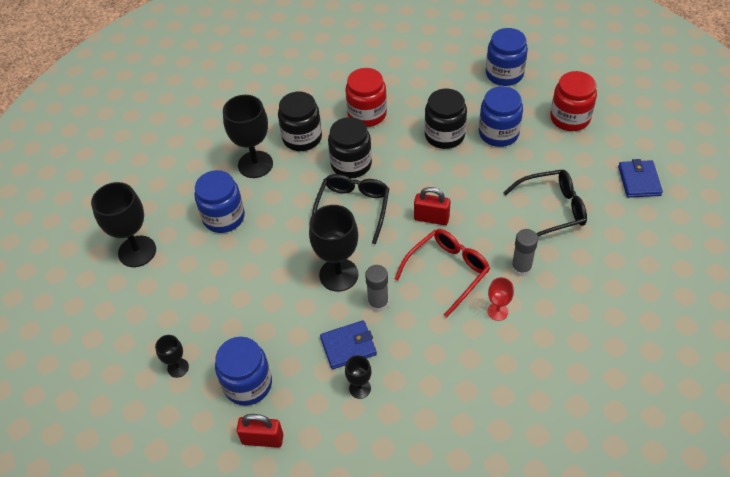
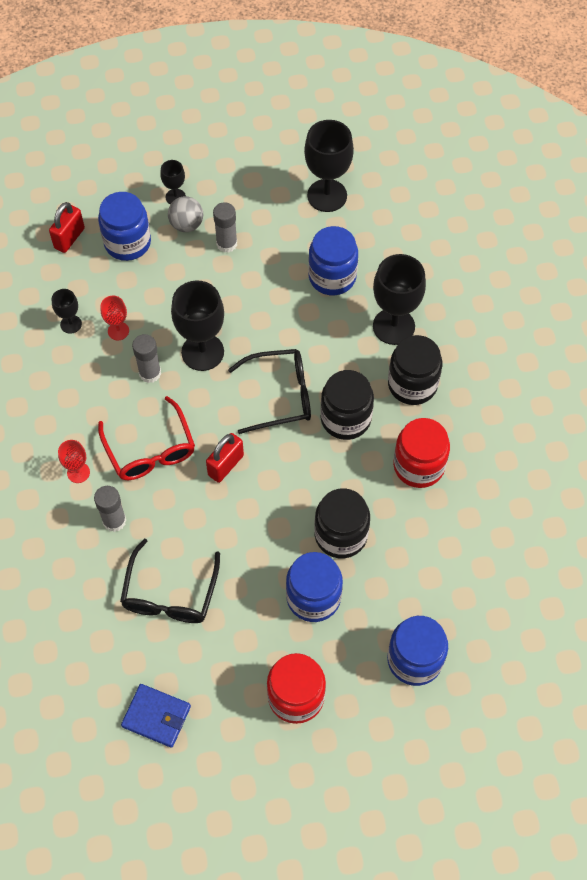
camera: 110 degrees right, 10 degrees up
(208, 344) = (186, 225): none -> grey ball
(218, 303) = (226, 244): none -> grey glue stick
(348, 346) = (118, 331): blue wallet -> red goblet
(352, 209) = (279, 395): black glasses -> black glasses turned 45 degrees counterclockwise

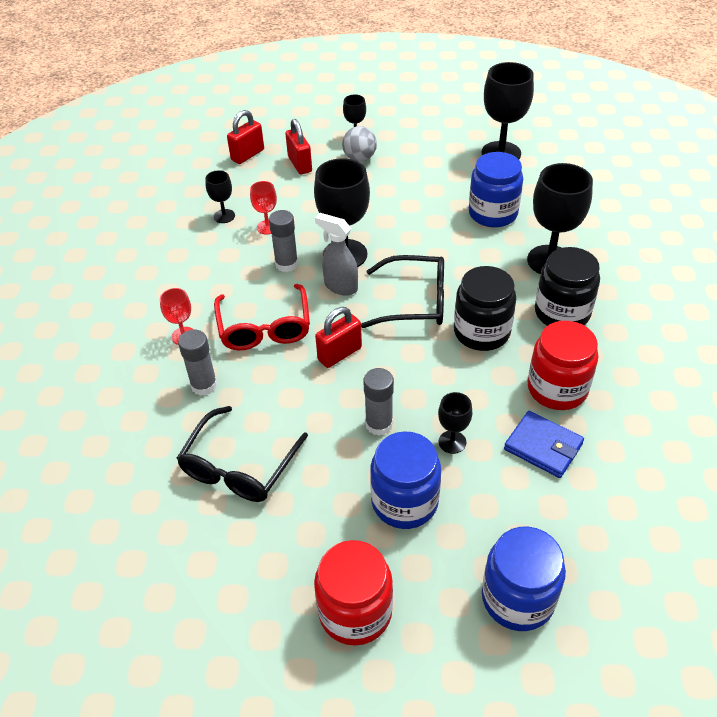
camera: 15 degrees right, 15 degrees down
(127, 243) = (300, 164): blue jar -> red padlock
(156, 716) = (177, 599): blue wallet -> blue wallet (543, 446)
(207, 390) = (340, 286): none -> grey spray bottle
(226, 244) = (394, 176): grey glue stick -> grey glue stick (379, 424)
(341, 535) = (452, 442): black jar -> black goblet

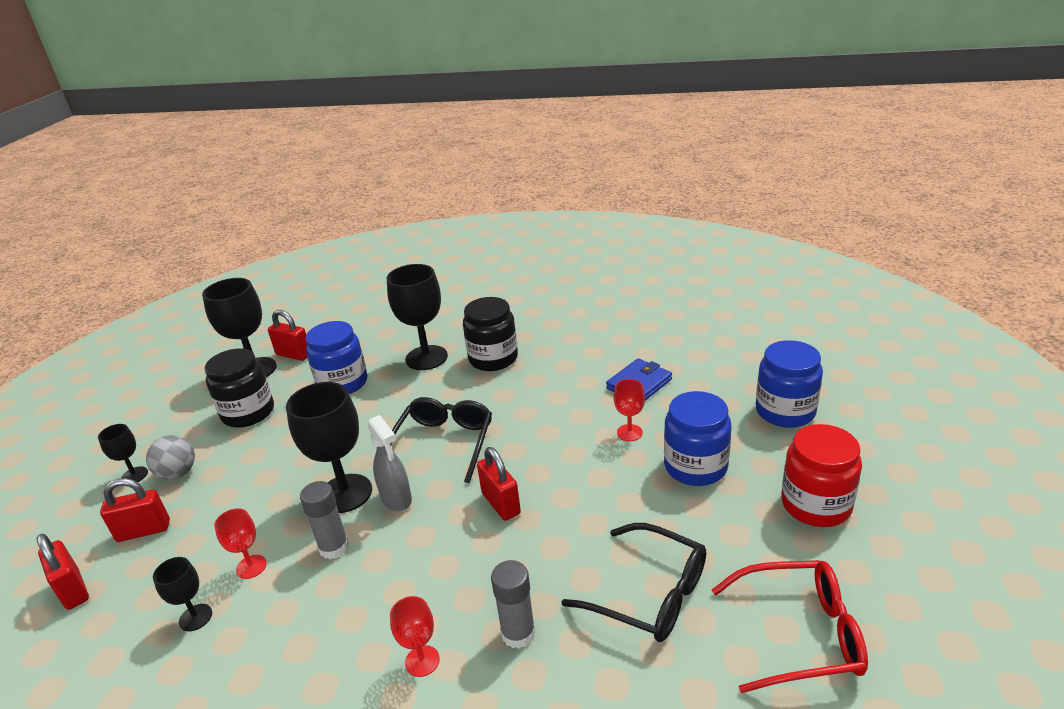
camera: 80 degrees left, 15 degrees down
(264, 327) = (437, 570): red glasses -> red glasses (799, 634)
(340, 286) = (396, 499): grey spray bottle -> grey spray bottle turned 75 degrees counterclockwise
(379, 424) = (603, 478): grey glue stick -> none
(452, 442) = (629, 433): black goblet -> red goblet
(481, 332) = (501, 404): black jar -> black jar (248, 413)
(531, 169) = (294, 355): none -> red padlock
(557, 388) = (578, 370): red jar -> none

